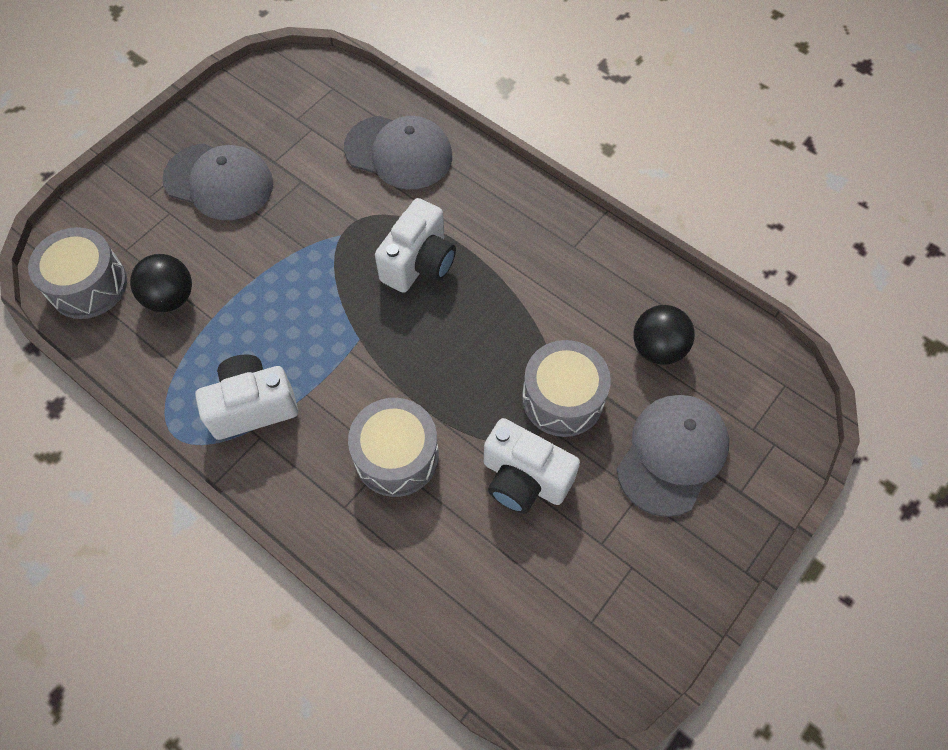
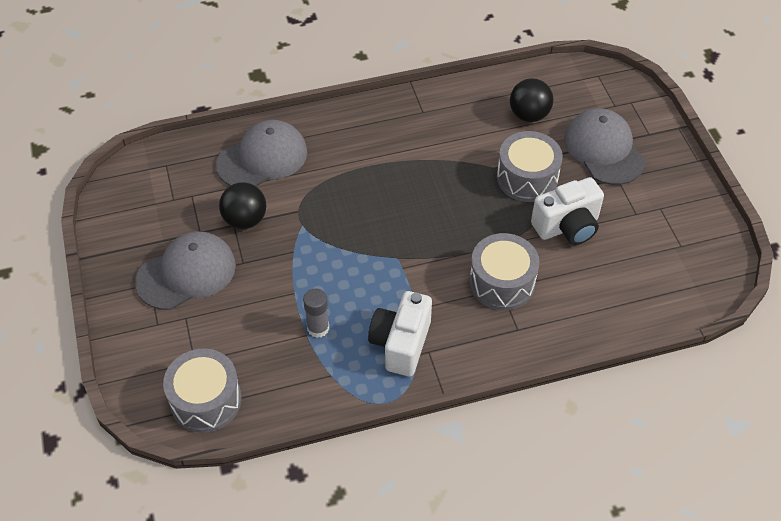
camera: 55 degrees left, 10 degrees down
(170, 298) = (265, 351): black ball -> black ball (245, 220)
(225, 323) = (318, 328): none -> grey glue stick
(419, 263) = (365, 195): white camera -> none

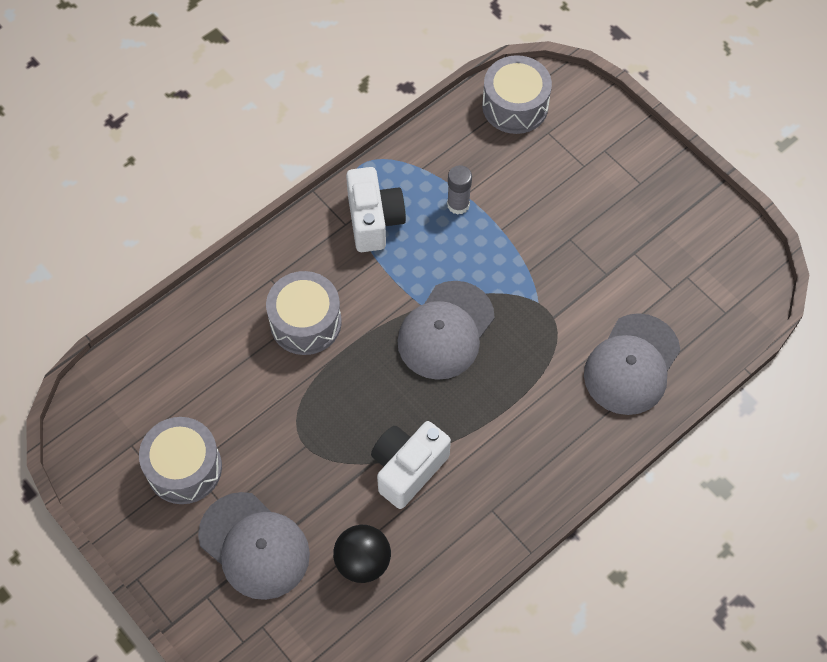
camera: 155 degrees right, 10 degrees up
(186, 273) = (614, 206): grey cap -> grey cap (445, 330)
(245, 220) = (599, 284): black ball -> none
(527, 178) = (329, 464): grey drum -> grey drum (184, 468)
(567, 226) = (261, 417): white camera -> white camera (408, 469)

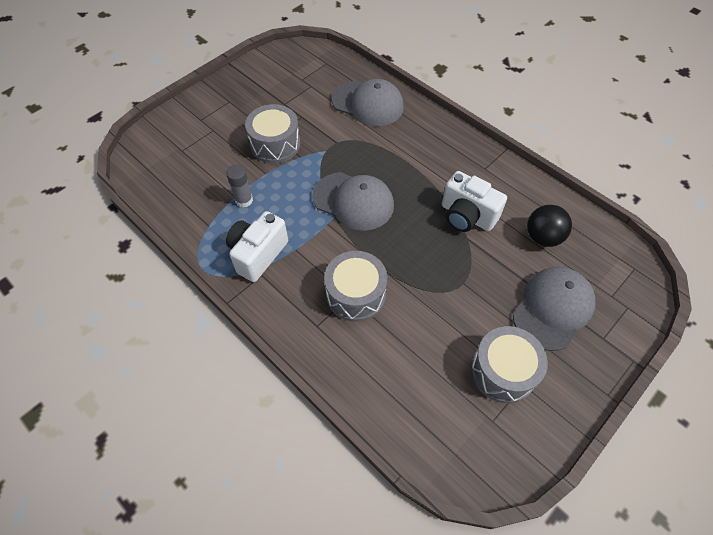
camera: 95 degrees left, 5 degrees down
(374, 220) = (258, 254): white camera -> white camera turned 45 degrees counterclockwise
(515, 106) = (155, 170): grey drum -> grey drum (275, 144)

